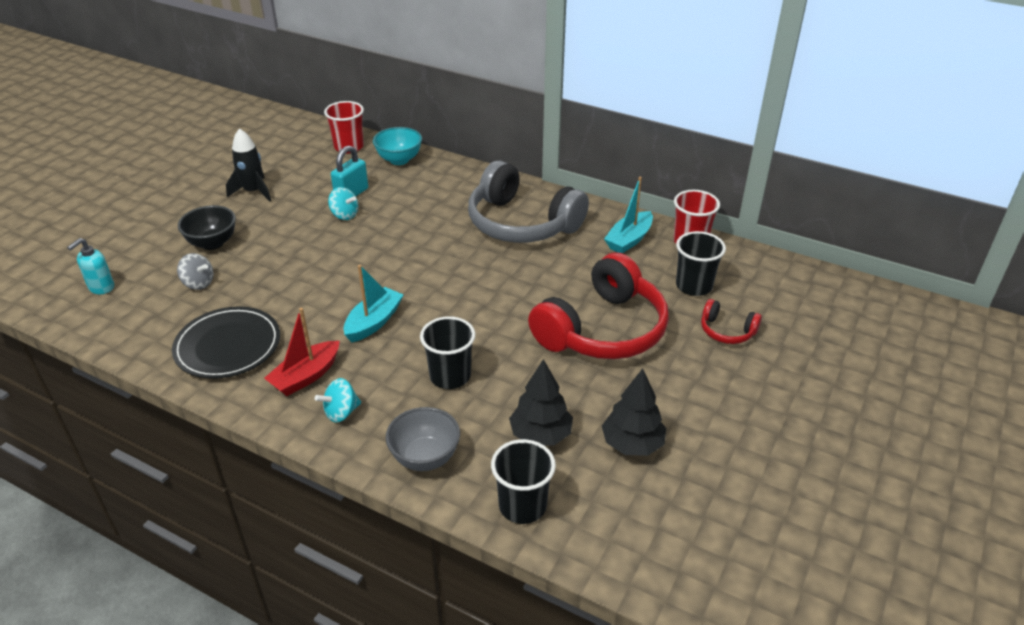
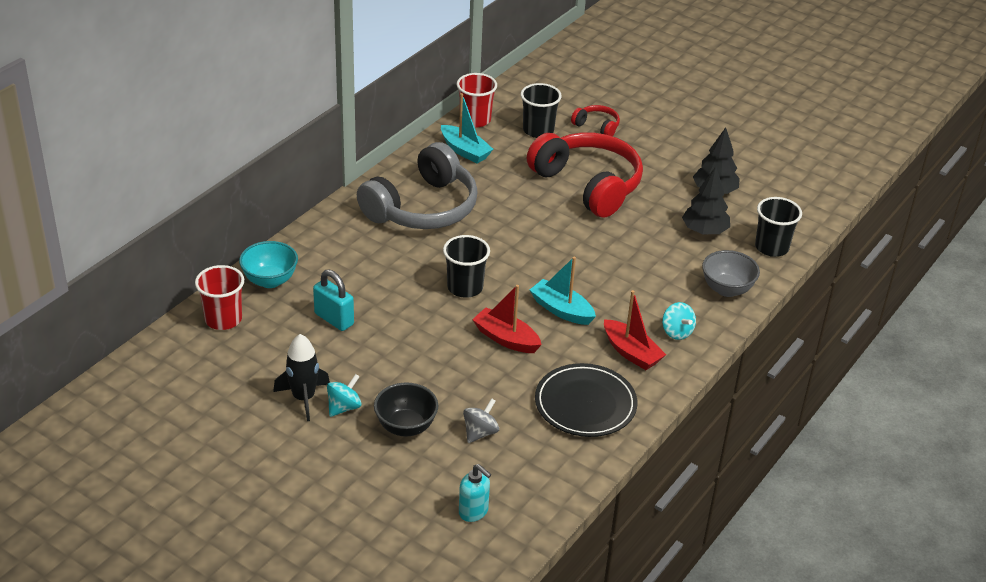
camera: 85 degrees left, 0 degrees up
(327, 289) = (506, 339): none -> red boat
(344, 215) = (375, 325): turquoise spinning top -> turquoise spinning top (344, 407)
(450, 376) = (637, 270): black cup -> black cup (465, 287)
(726, 331) = (597, 127): red headphones -> red headphones turned 90 degrees counterclockwise

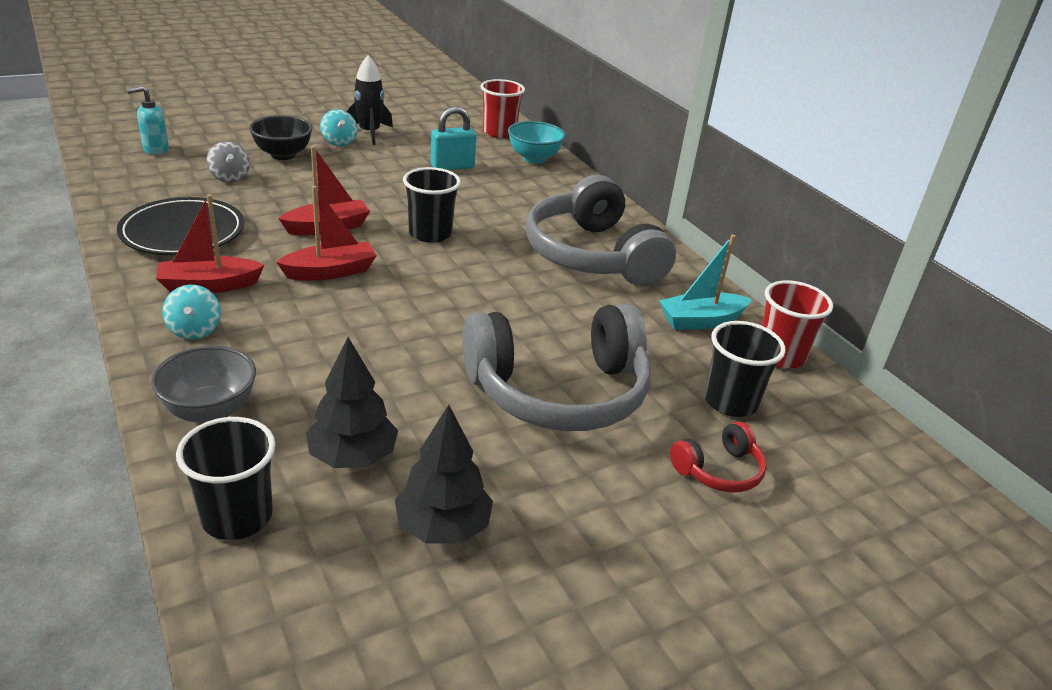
camera: 115 degrees right, 5 degrees down
(561, 310) = (330, 272): turquoise boat -> red boat
(588, 185) = (558, 391): red headphones -> grey headphones
(677, 332) = (195, 330): turquoise spinning top -> turquoise spinning top turned 105 degrees counterclockwise

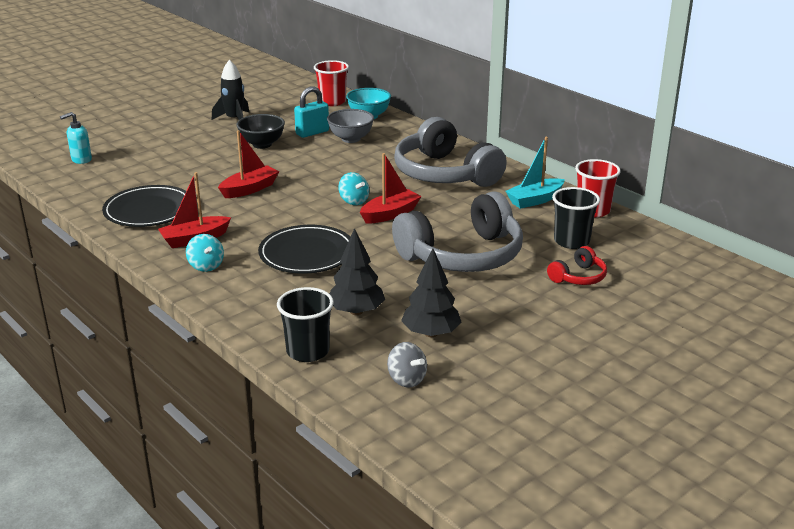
camera: 10 degrees left, 5 degrees down
(210, 411) = (251, 306): grey bowl -> grey bowl (351, 139)
(230, 177) = (153, 169): grey spinning top -> grey spinning top (406, 379)
(283, 155) = (180, 146): black bowl -> black bowl (262, 144)
(330, 272) = (271, 216): red boat -> red boat (390, 214)
(339, 142) = (216, 130): turquoise spinning top -> turquoise spinning top (354, 201)
(341, 340) = (307, 254): none -> black plate
(430, 233) = (324, 180): black cup -> none

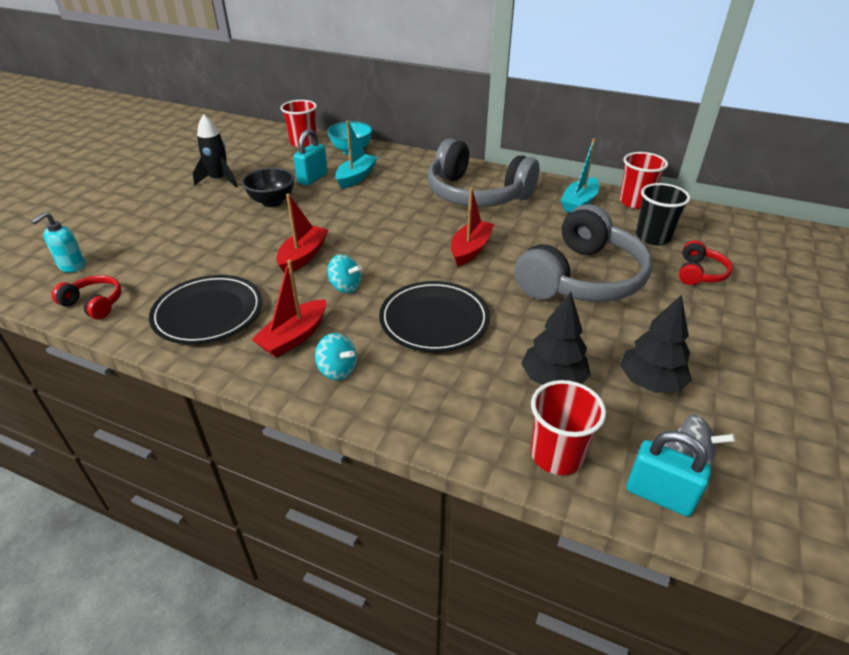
camera: 25 degrees left, 10 degrees up
(79, 187) = (94, 304): none -> red headphones
(307, 351) = (557, 455): black cup -> red cup
(351, 139) = (356, 177): grey bowl -> turquoise boat
(354, 201) = (422, 244): turquoise spinning top -> turquoise spinning top (345, 287)
(354, 391) = (659, 495): none -> turquoise padlock

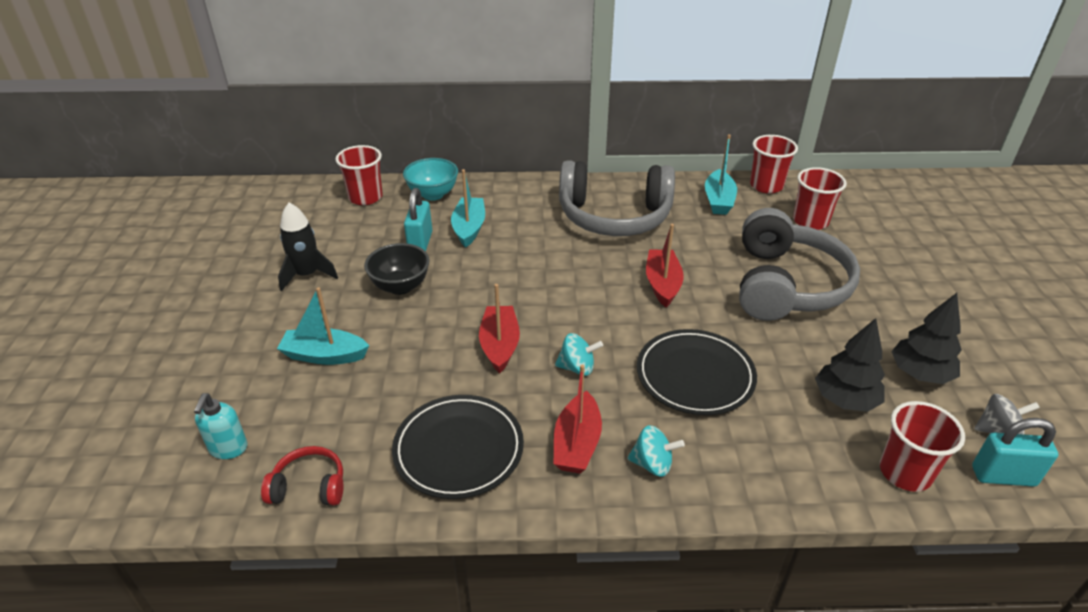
camera: 25 degrees left, 0 degrees up
(182, 230) = (324, 355): none -> turquoise boat
(653, 237) = (810, 221): black cup -> red cup
(699, 273) = (875, 249): red headphones -> none

